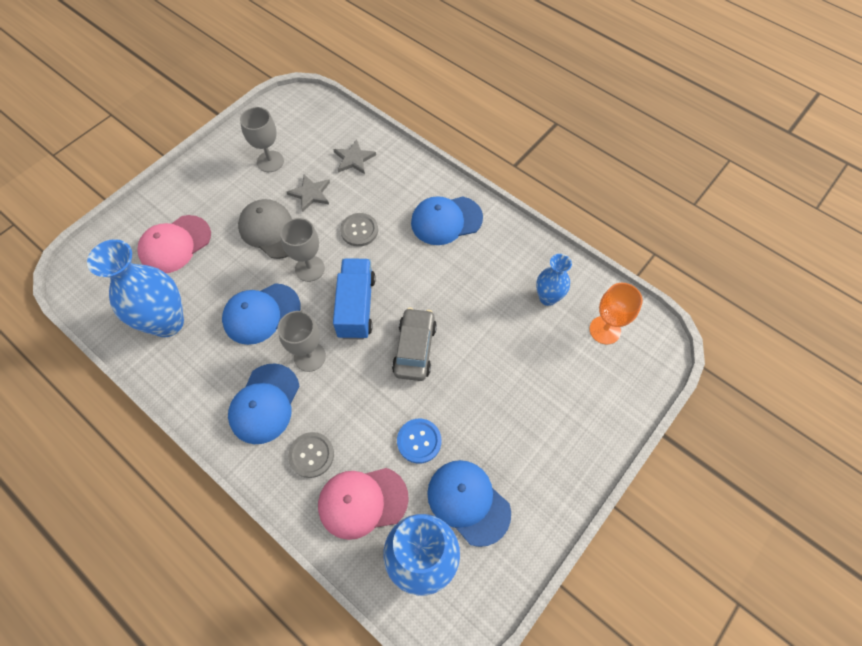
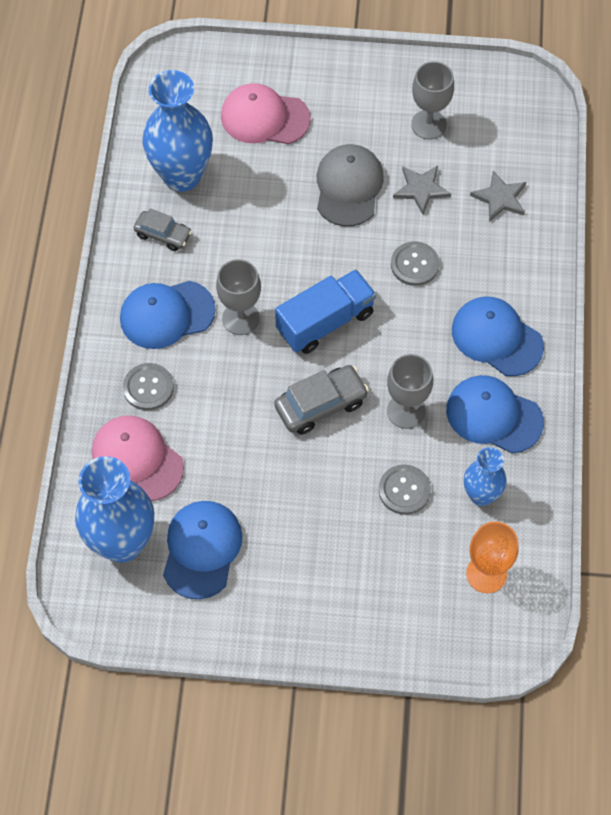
camera: 55 degrees right, 0 degrees up
(201, 365) = (163, 235): none -> grey car
(261, 314) = (252, 245): blue cap -> blue cap (493, 416)
(309, 268) = (333, 251): grey goblet -> grey goblet (406, 411)
(419, 441) = (229, 470): blue button -> none
(514, 339) = (404, 490): none -> grey button

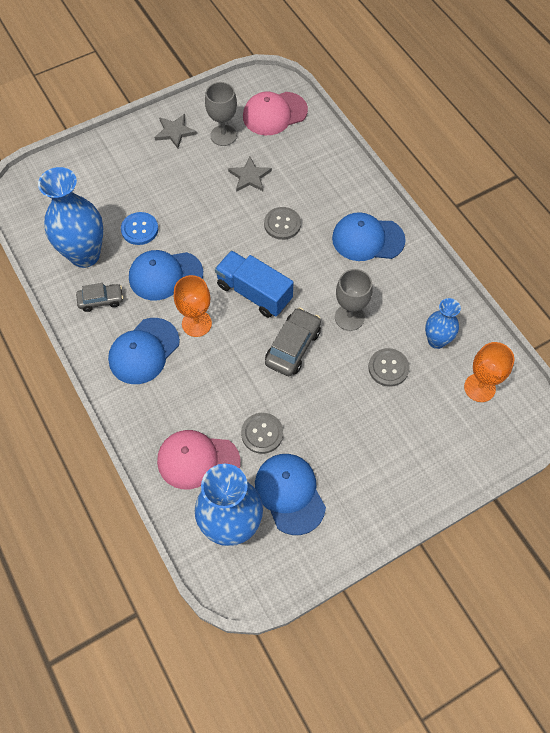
camera: 35 degrees left, 0 degrees up
(148, 387) = (168, 407): grey button -> grey button (262, 433)
(241, 318) = (196, 323): grey goblet -> orange goblet
(258, 181) = (139, 229): none -> blue button
(264, 117) = (113, 188): pink cap -> pink cap (274, 114)
(325, 322) = (254, 293): blue truck -> blue truck turned 75 degrees counterclockwise
(348, 187) = (202, 200): grey cap -> none
(493, 416) = (404, 287): blue cap -> blue cap (165, 275)
(500, 198) = (302, 155): grey star -> grey star (174, 132)

